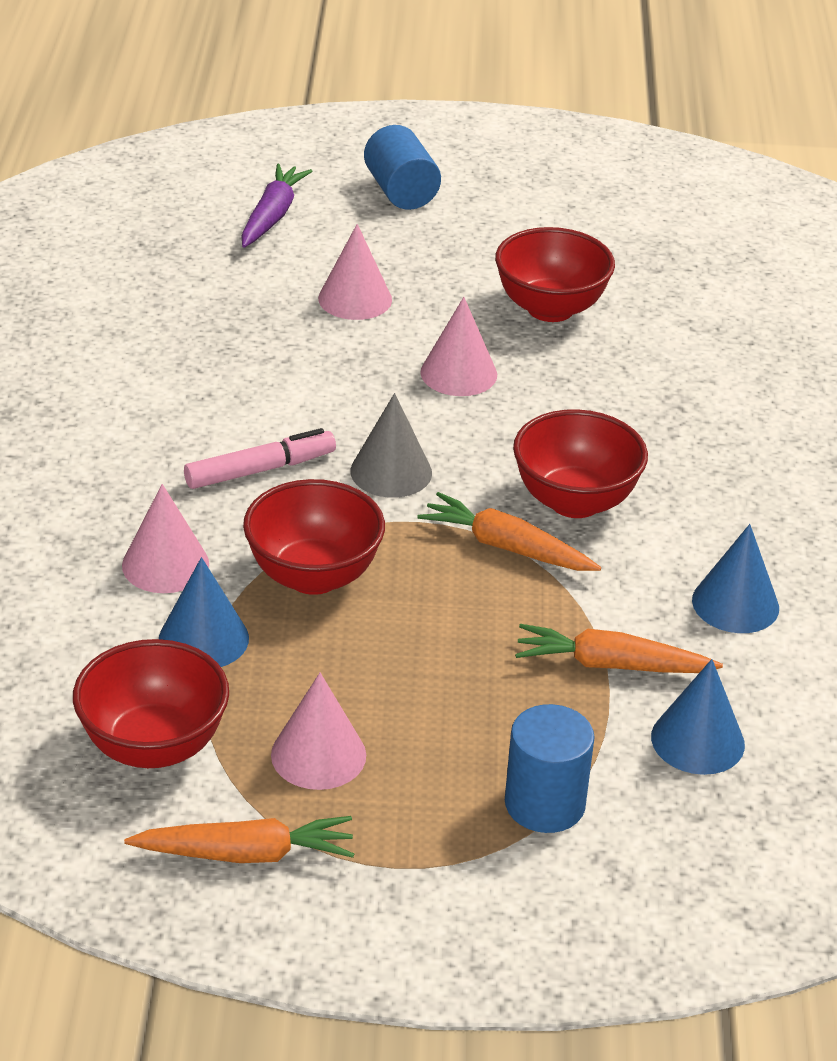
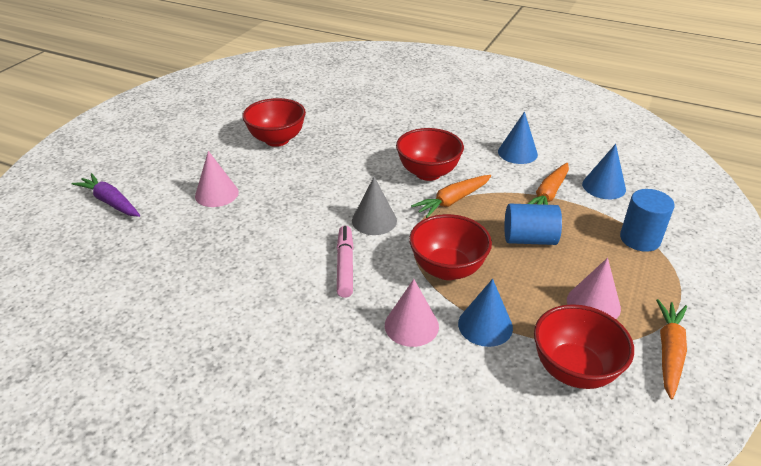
camera: 65 degrees left, 0 degrees up
(401, 192) = (135, 155): blue cylinder -> blue cylinder (529, 239)
(458, 373) = (307, 178): pink cone -> none

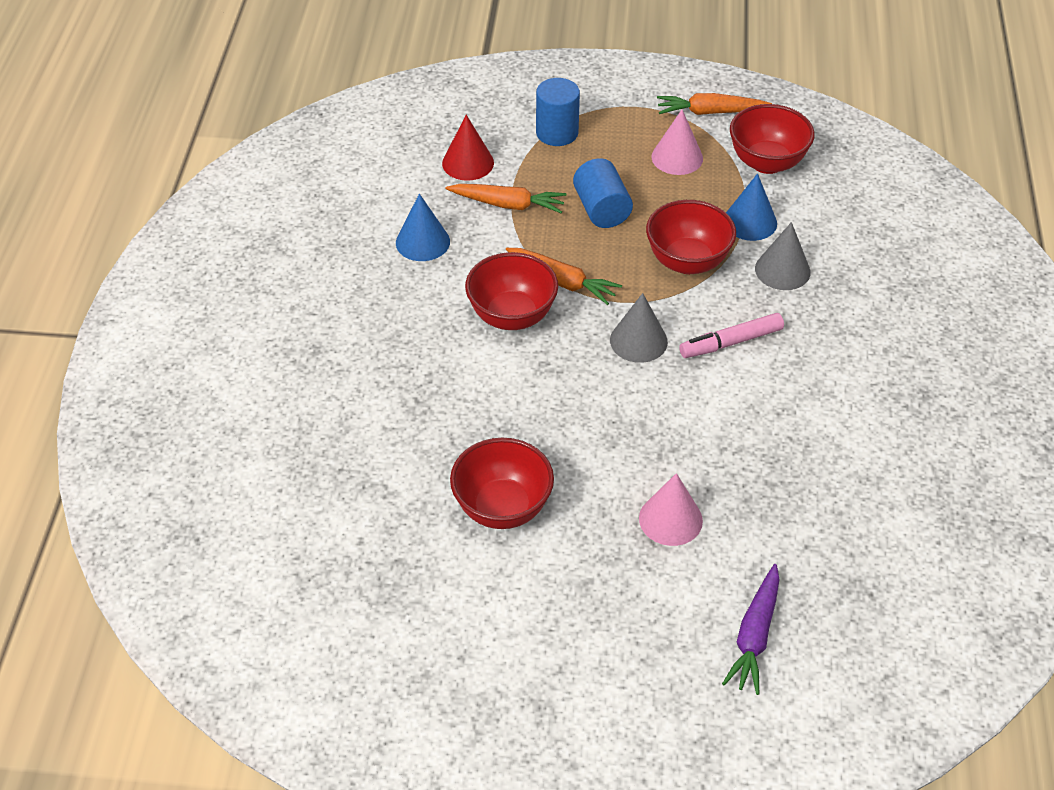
camera: 110 degrees left, 10 degrees up
(411, 325) = (782, 270): pink cone -> grey cone
(604, 186) = (468, 163): blue cone -> red cone

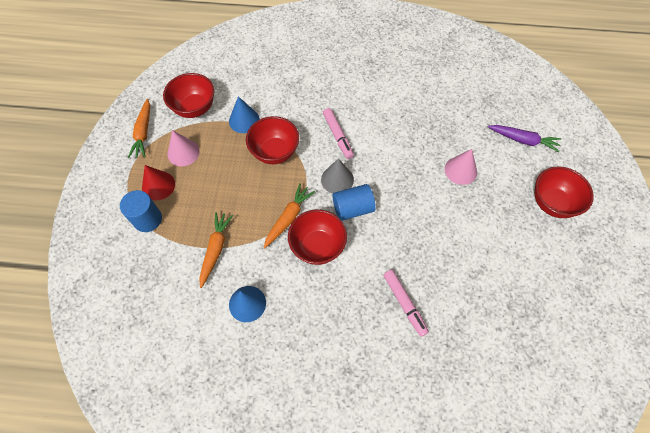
camera: 90 degrees left, 15 degrees up
(411, 419) = (404, 303): none -> pink marker
(468, 163) = (170, 276): red cone -> red cone (158, 185)
(502, 508) = (464, 250): red bowl -> red bowl (552, 203)
(601, 209) = (226, 195): blue cylinder -> blue cylinder (352, 208)
(782, 270) = (284, 109): grey cone -> none

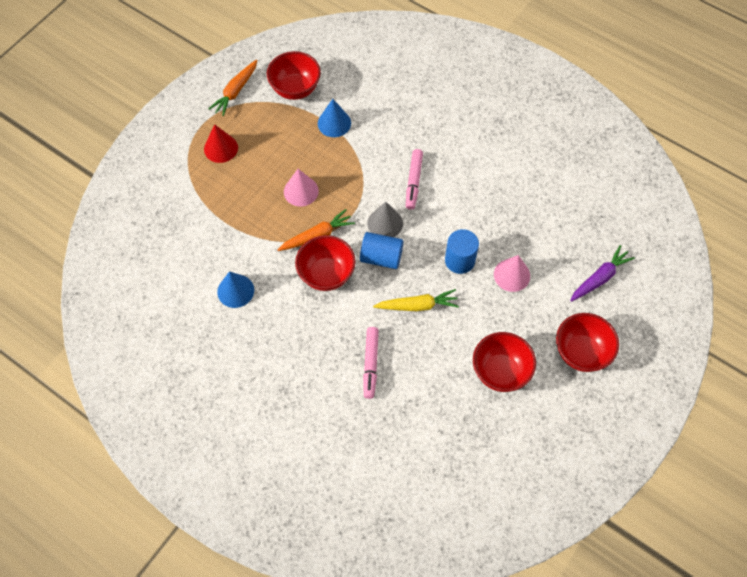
camera: 30 degrees right, 0 degrees up
(147, 219) = (195, 174): blue cylinder -> blue cylinder (459, 260)
(183, 152) = (260, 128): pink cone -> pink cone (301, 191)
(215, 250) = (236, 231): orange carrot -> none
(275, 152) = (343, 168): red bowl -> red bowl (500, 372)
(407, 233) = (417, 305): none -> yellow carrot
(523, 140) = (599, 278): purple carrot -> purple carrot turned 90 degrees counterclockwise

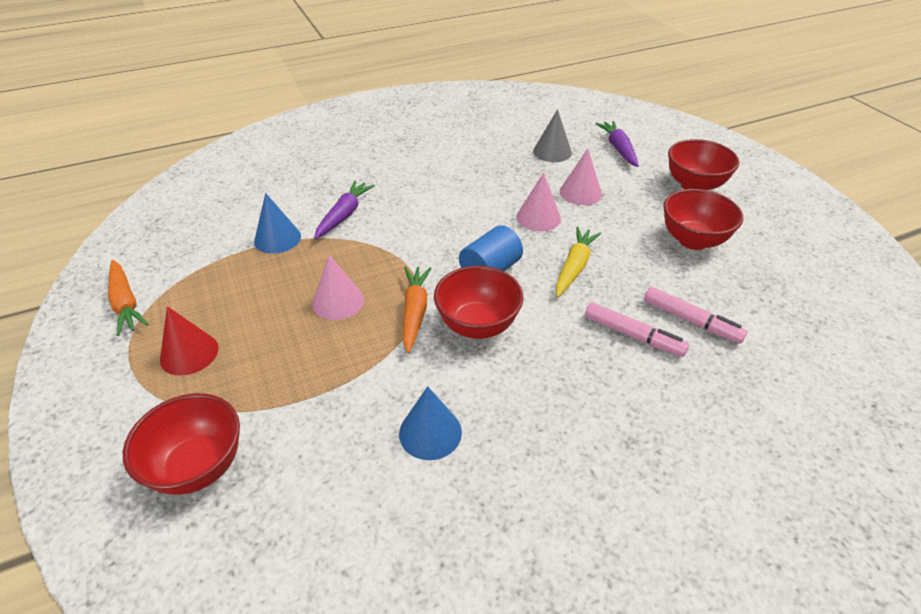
camera: 60 degrees left, 20 degrees down
(295, 89) = (194, 250): red bowl -> red bowl (198, 466)
(381, 143) = (344, 215): none -> purple carrot
(385, 223) = (447, 251): grey cone -> grey cone (552, 152)
(414, 182) = (415, 212): pink marker -> pink marker (690, 320)
(459, 260) = (538, 217): blue cylinder -> pink cone

